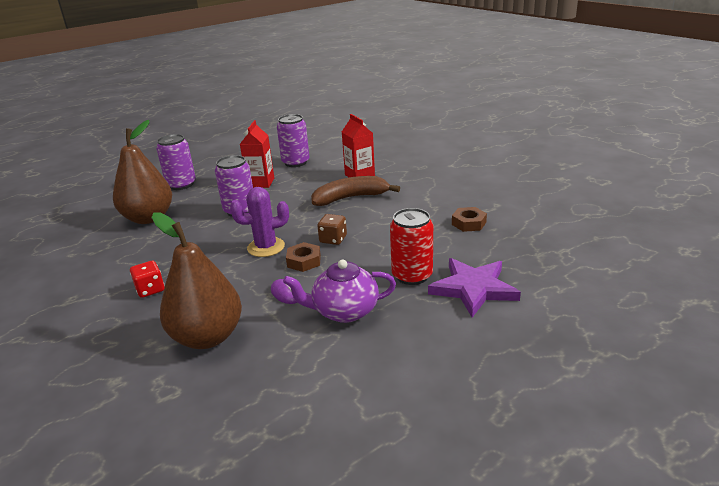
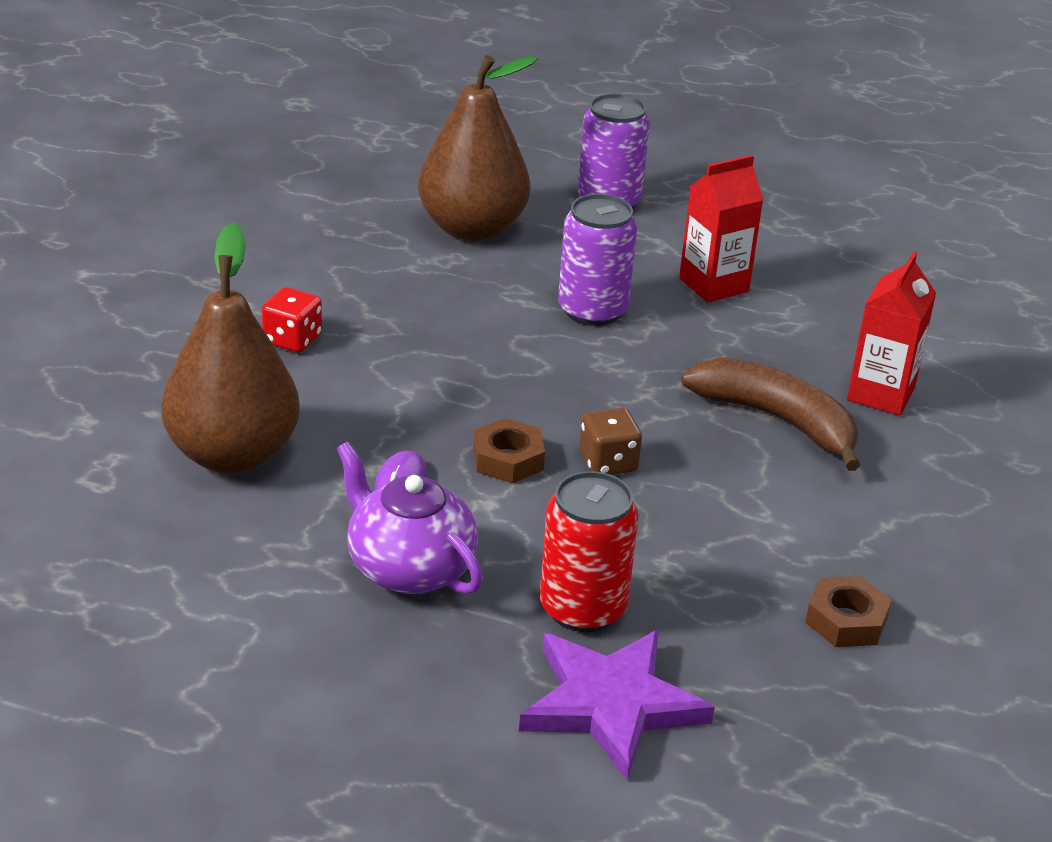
camera: 50 degrees right, 5 degrees up
(266, 247) = (509, 397): purple cactus -> none
(295, 162) = (840, 288): purple can -> none

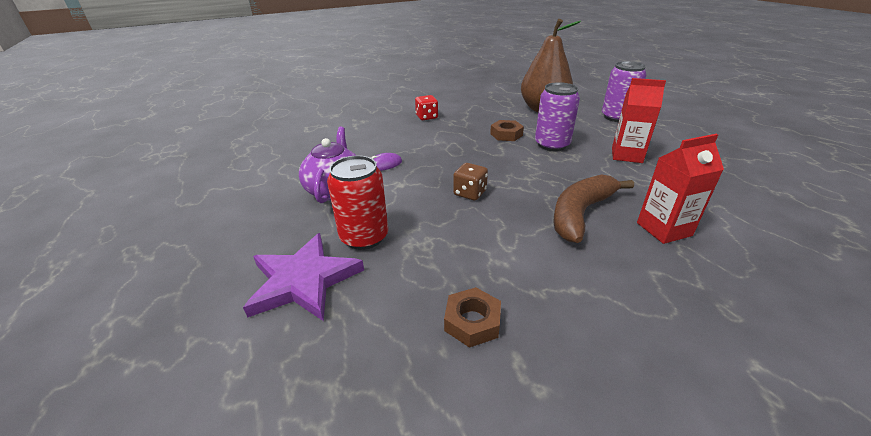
camera: 50 degrees right, 0 degrees up
(233, 455) = (352, 137): brown pear -> none
(508, 459) = (433, 174): brown nut -> brown nut (506, 134)
(777, 420) = (580, 214): brown banana -> brown banana turned 135 degrees counterclockwise

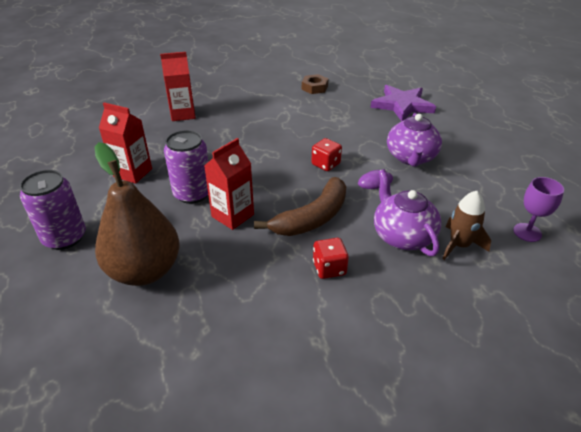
camera: 175 degrees left, 5 degrees up
(273, 141) = (527, 232): none -> purple goblet
(332, 131) = (459, 245): none -> brown rocket
(364, 237) = (375, 123): red can -> none
(372, 133) = (402, 236): none -> purple teapot
(434, 176) = (326, 164): none -> red dice
(470, 193) = (298, 146): brown dice -> none
(506, 134) = (232, 216): brown nut -> red carton
(580, 214) = (226, 126): brown banana -> brown banana (313, 218)

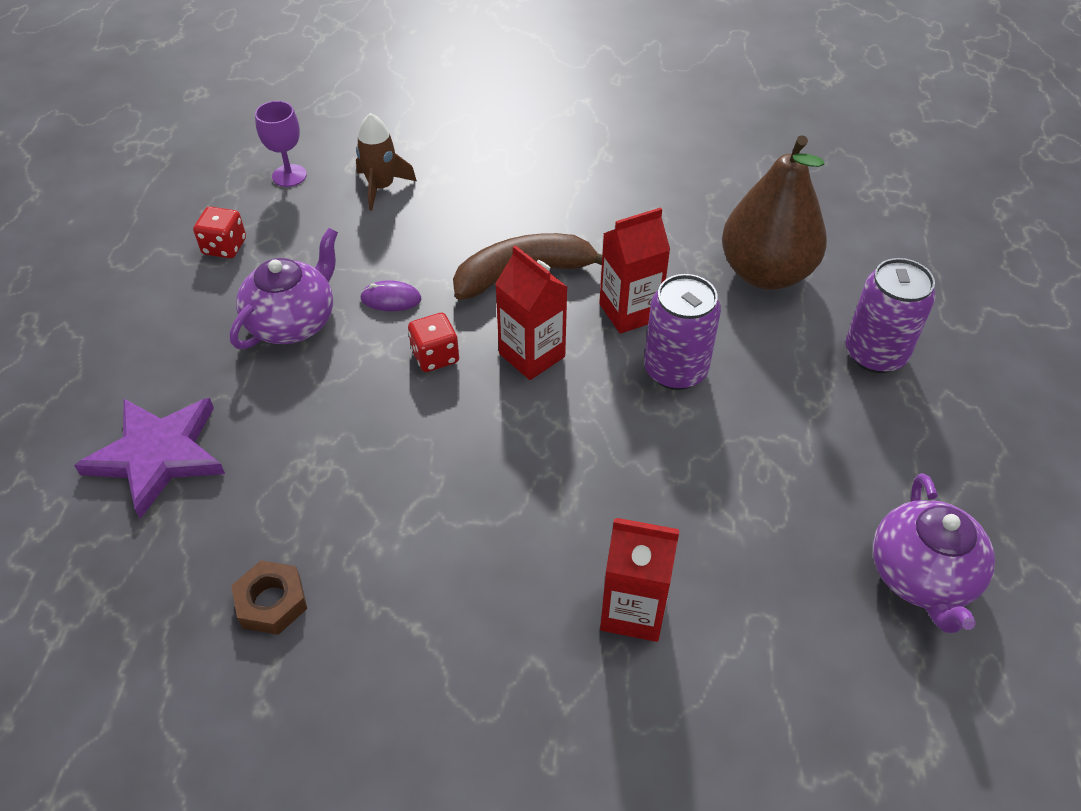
camera: 155 degrees left, 10 degrees up
(133, 173) = (768, 452): red carton -> red carton (532, 355)
(329, 268) = (548, 210): red dice -> red dice (224, 247)
(402, 236) = (433, 216): purple teapot -> purple teapot (921, 576)

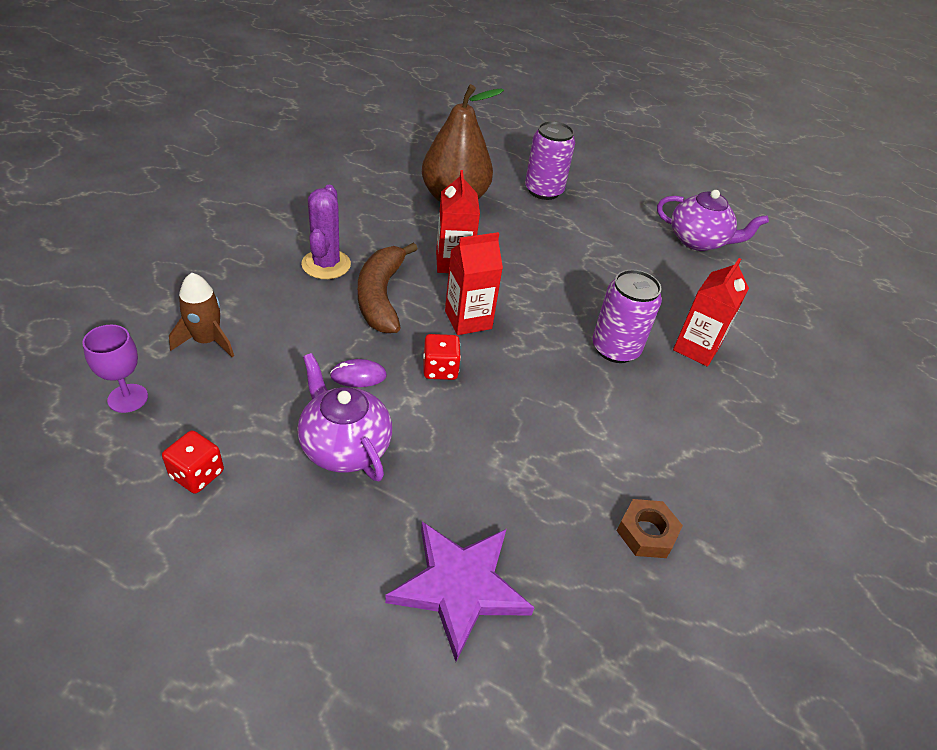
camera: 75 degrees left, 5 degrees down
(391, 299) = (358, 376): purple mouse -> purple mouse turned 60 degrees clockwise
(546, 216) = (326, 264): none -> purple cactus
(675, 370) = (517, 263): purple can -> purple can (615, 349)

